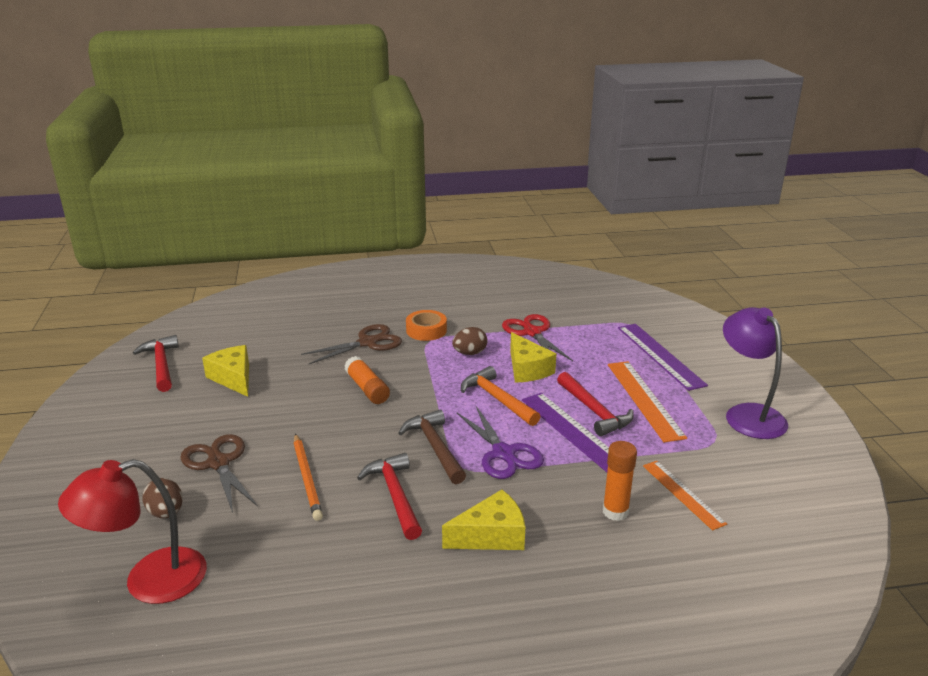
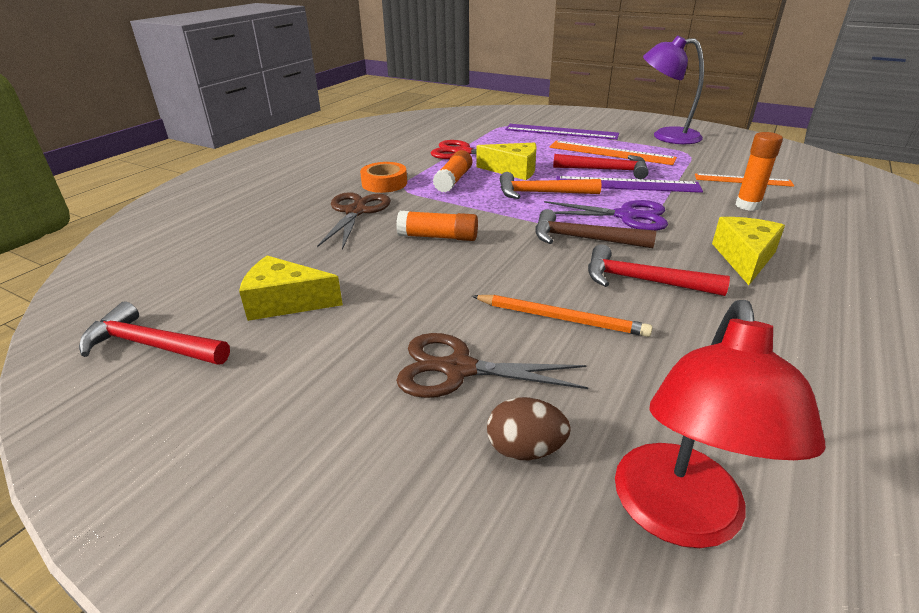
camera: 50 degrees left, 5 degrees up
(470, 353) = (453, 180): brown egg -> orange glue stick

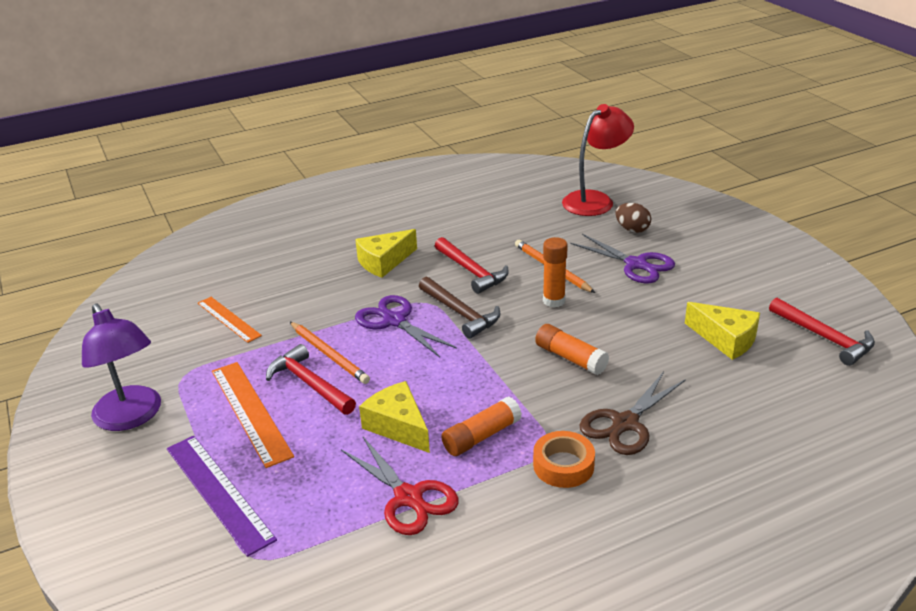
camera: 145 degrees left, 0 degrees up
(458, 369) = (636, 264): brown scissors -> purple scissors
(541, 193) = (420, 376): orange hammer -> none
(627, 185) = (329, 354): purple ruler -> orange pencil
(747, 205) = (289, 295): orange glue stick -> orange glue stick (554, 301)

